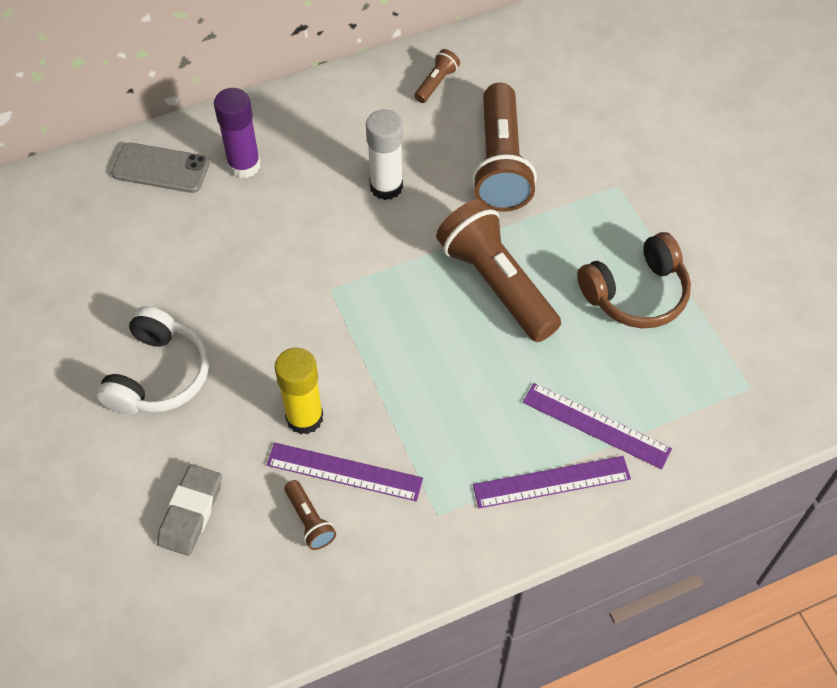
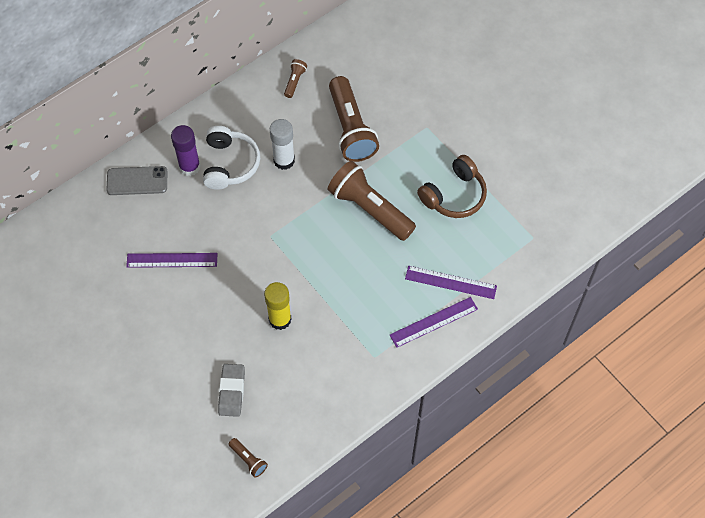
camera: 15 degrees left, 5 degrees up
(158, 375) = (183, 315): white headphones -> white headphones (229, 164)
(309, 521) = (302, 379): brown flashlight -> brown flashlight (248, 460)
(344, 472) = (313, 345): purple ruler -> purple ruler (172, 260)

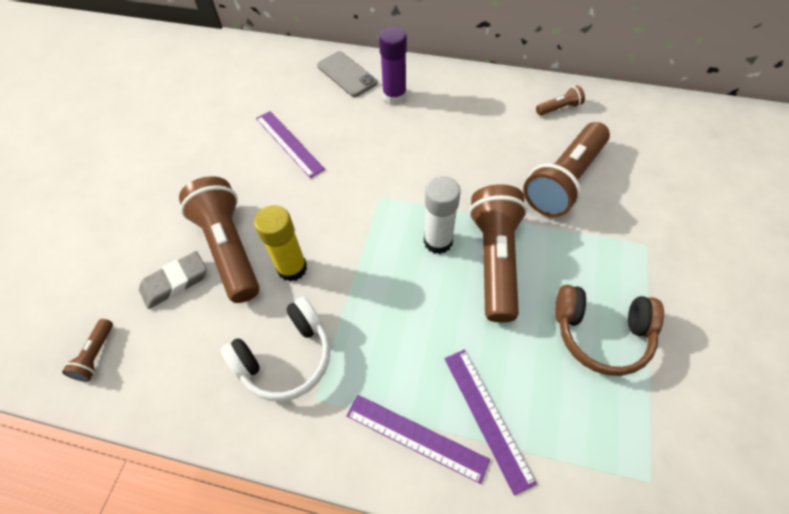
camera: 55 degrees right, 5 degrees down
(229, 164) = (425, 119): white headphones -> white headphones (286, 358)
(232, 346) = (229, 248): none -> brown flashlight
(284, 160) = (471, 154): white glue stick -> white glue stick (438, 241)

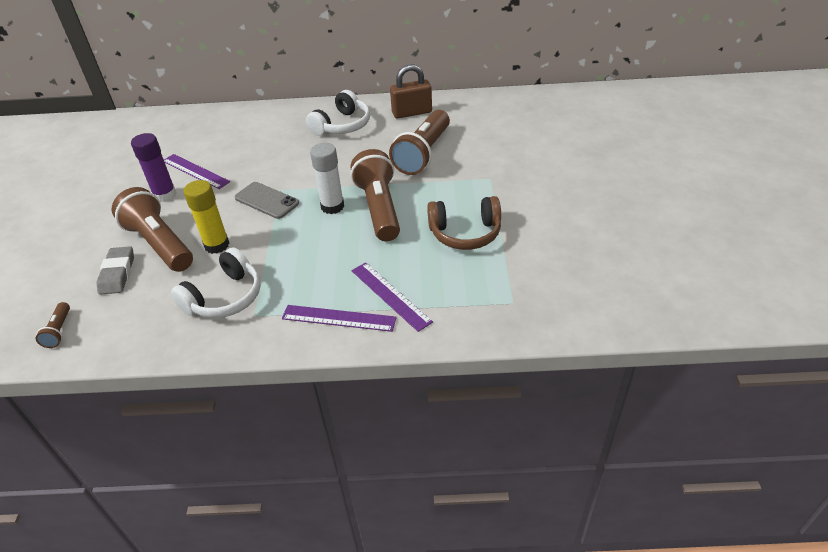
camera: 15 degrees left, 15 degrees down
(175, 282) = (117, 273): grey eraser -> grey eraser turned 45 degrees counterclockwise
(347, 74) = (235, 120): grey phone -> grey phone (267, 200)
(394, 96) = (278, 127): purple glue stick -> purple glue stick (165, 195)
(470, 110) = (342, 125): none -> white headphones
(559, 108) = (412, 112): brown flashlight -> brown padlock

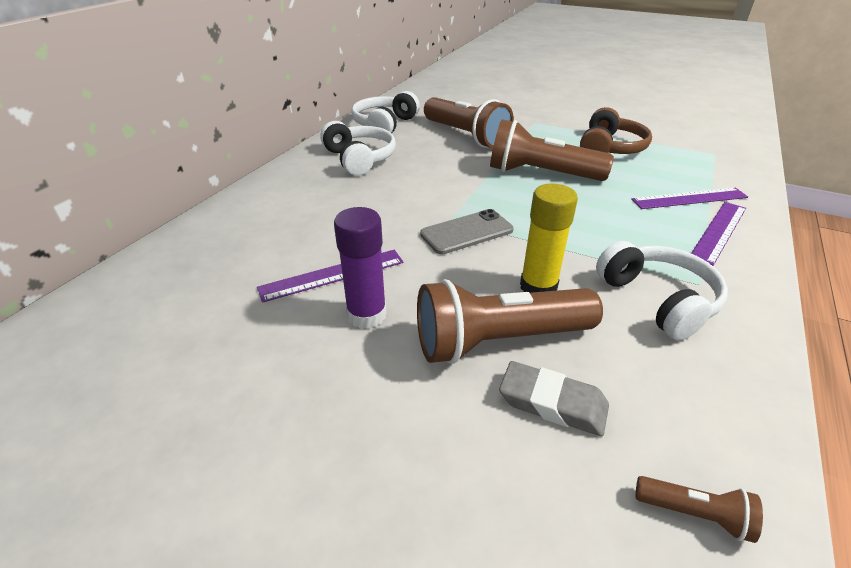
camera: 65 degrees left, 5 degrees down
(332, 206) = (516, 196): white glue stick -> none
(412, 112) = (385, 124): brown padlock -> white headphones

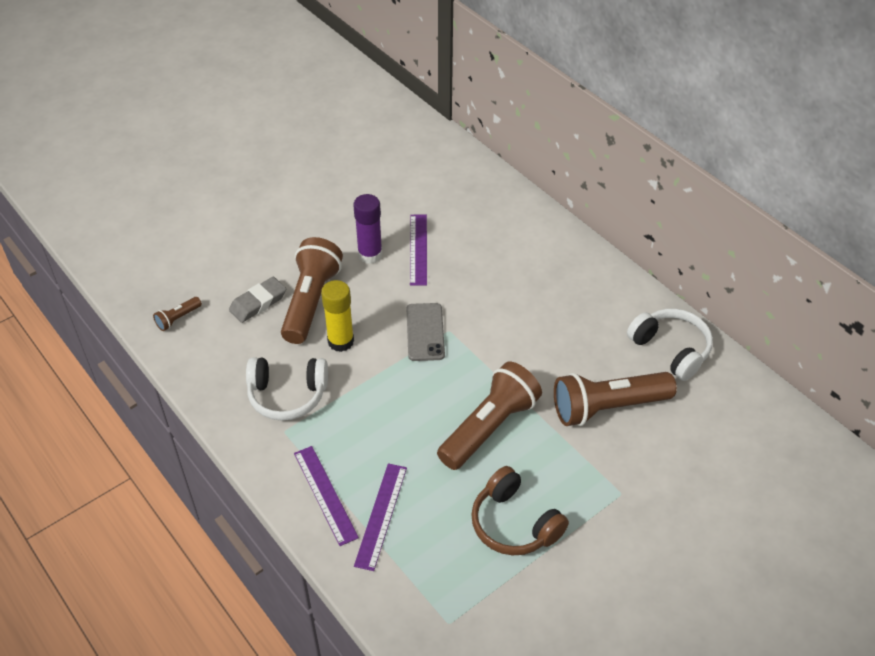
camera: 115 degrees right, 10 degrees up
(359, 159) = (590, 306): white headphones -> none

